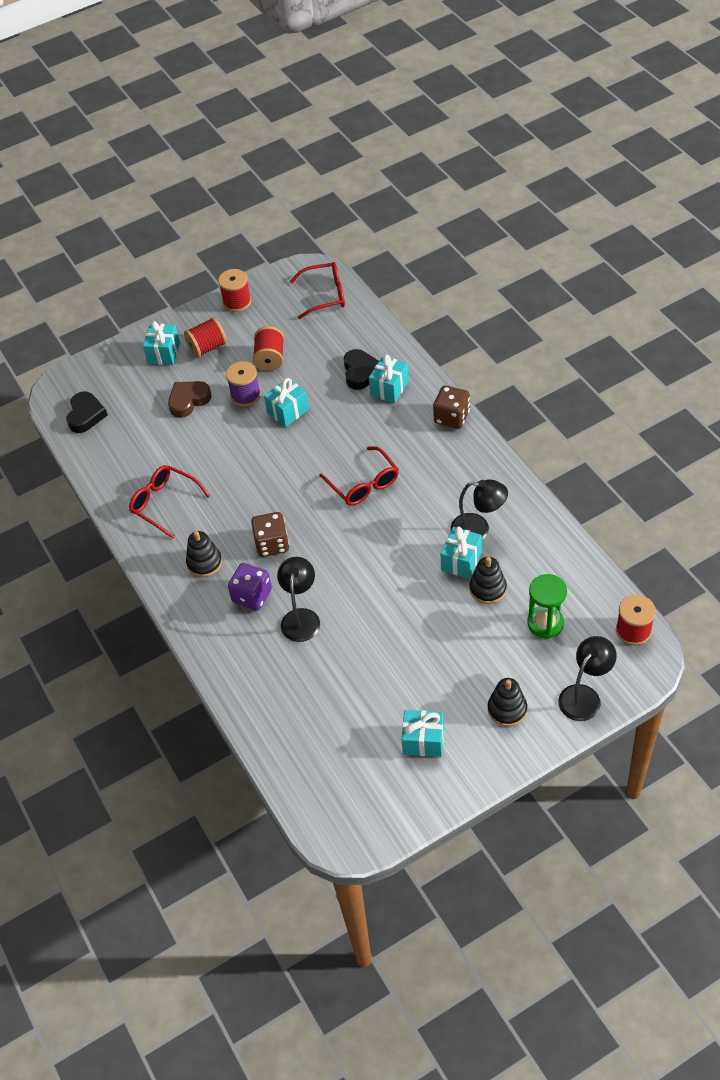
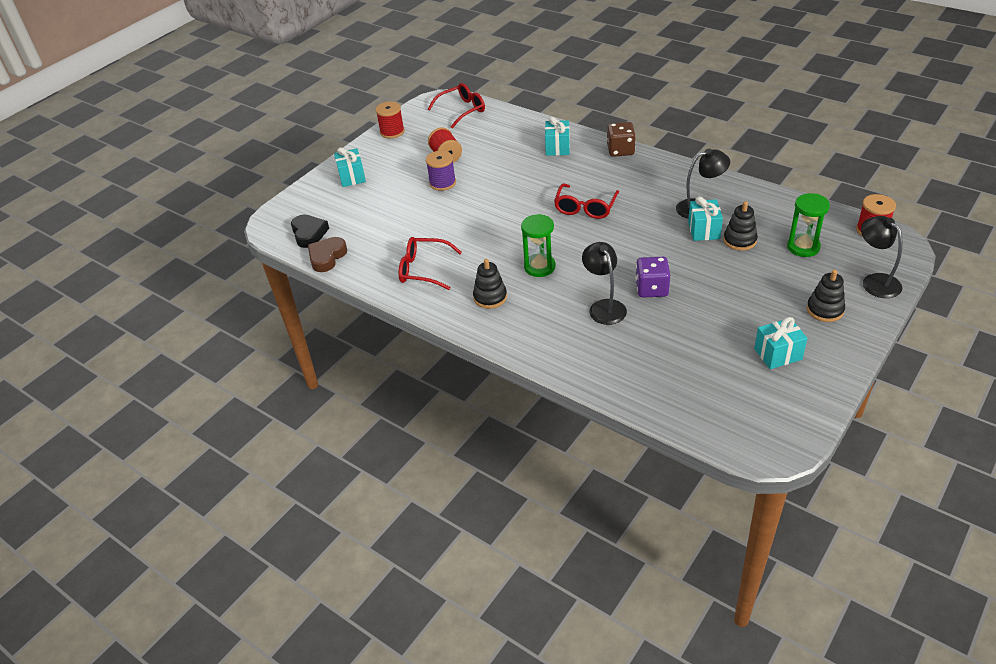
camera: 25 degrees left, 10 degrees down
(188, 400) = (395, 199): brown heart -> brown heart (327, 257)
(207, 347) = (387, 164): red spool -> none
(252, 596) = (550, 306): purple dice -> purple dice (652, 289)
(272, 544) = (539, 267): brown dice -> green hourglass
(288, 411) = (486, 183): turquoise gift -> none
(360, 372) = (526, 145): black heart -> none
(364, 484) = (585, 208): red glasses -> red glasses turned 75 degrees clockwise
(584, 696) = (875, 281): black lamp -> black lamp turned 45 degrees counterclockwise

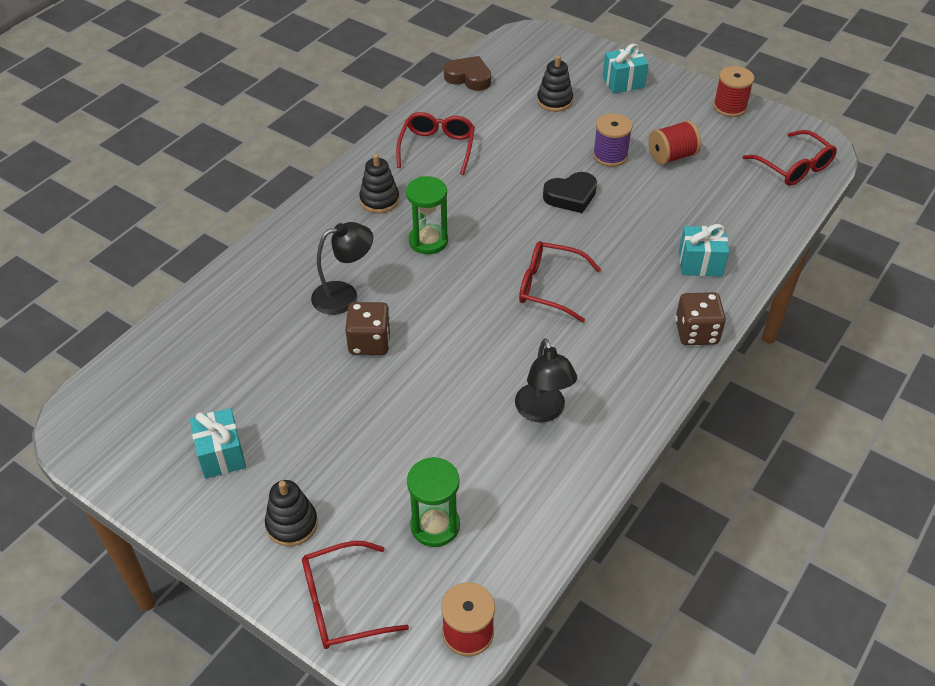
camera: 85 degrees right, 5 degrees up
(309, 234) = (512, 61): black heart -> black heart (571, 196)
(652, 289) = (369, 342): purple dice -> brown dice
(704, 230) = (487, 410): turquoise gift -> none
(739, 240) = (459, 449): black stacking toy -> black stacking toy (554, 101)
(875, 281) = (341, 604): black lamp -> red glasses

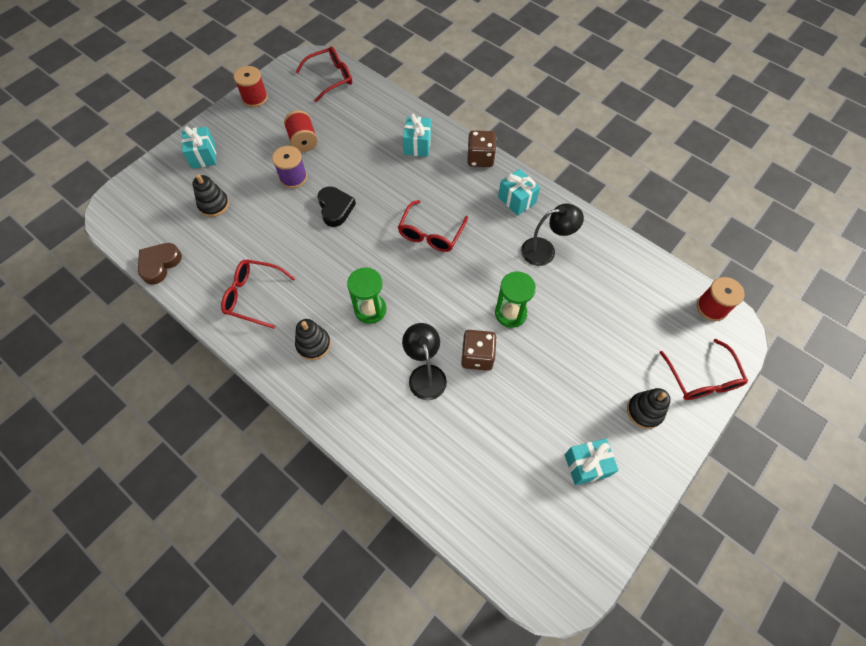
camera: 85 degrees left, 15 degrees up
(435, 526) = (639, 321): green hourglass -> green hourglass (510, 313)
(628, 377) = (517, 200): none -> turquoise gift

